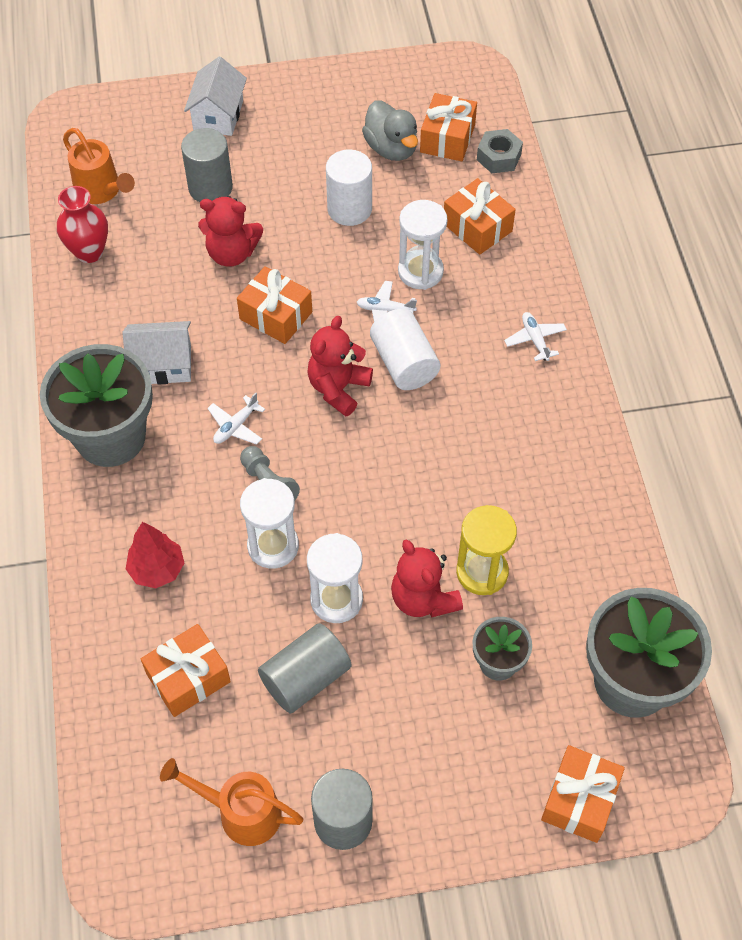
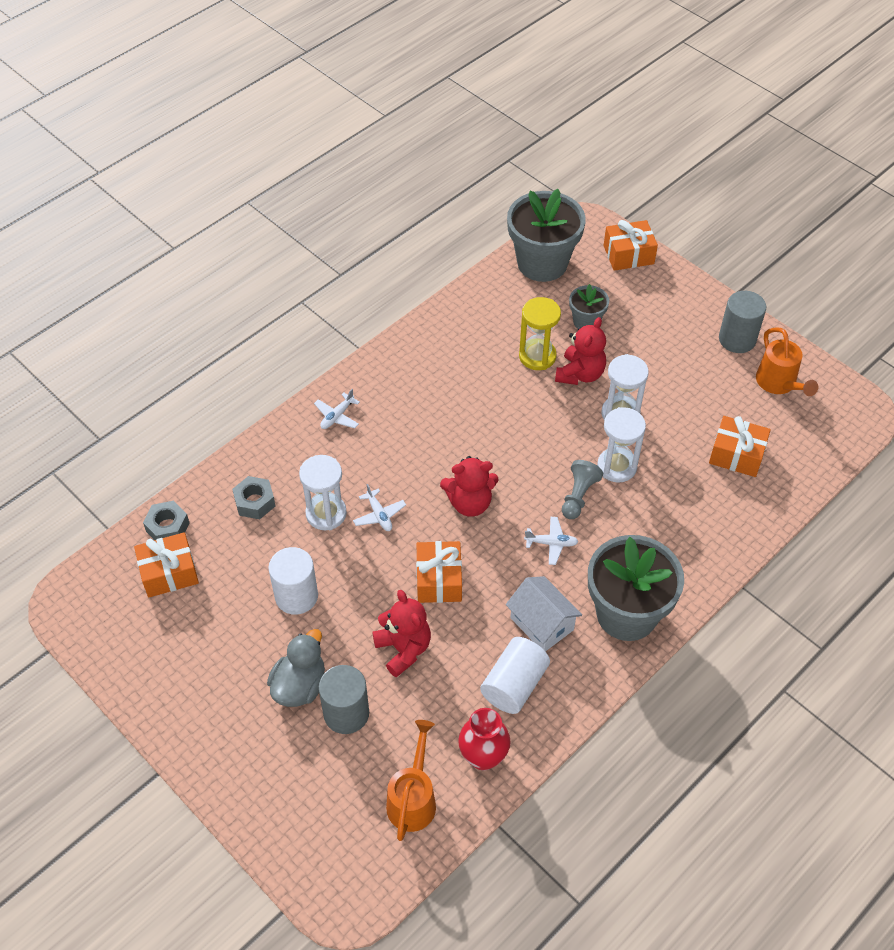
camera: 125 degrees left, 5 degrees down
(157, 569) = (690, 517): red tree -> none
(218, 115) = (256, 767): white house -> none
(305, 678) = (680, 400): grey cylinder -> none
(391, 148) = (207, 606): grey duck -> grey duck (300, 686)
(404, 363) = (417, 477): white cylinder -> white cylinder (514, 685)
(477, 227) = (255, 502): orange gift -> grey nut

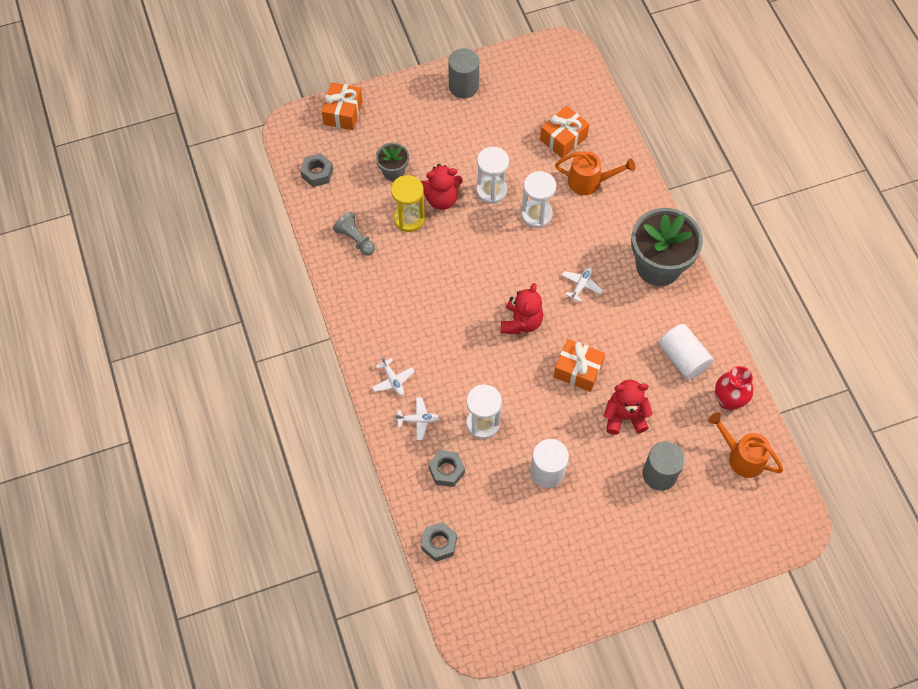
camera: 65 degrees left, 10 degrees up
(169, 573) = (483, 556): orange gift -> none
(300, 686) = (624, 497): grey duck -> none
(379, 515) = (502, 387): white plane -> white plane (418, 420)
(542, 263) = (317, 173): grey flower pot -> grey nut
(542, 624) = (643, 320): white house -> none
(578, 496) = (549, 250): grey pawn -> grey pawn (355, 239)
(580, 374) = (441, 199): red teddy bear -> red teddy bear turned 120 degrees clockwise
(779, 384) = (516, 82): orange watering can -> orange watering can (589, 182)

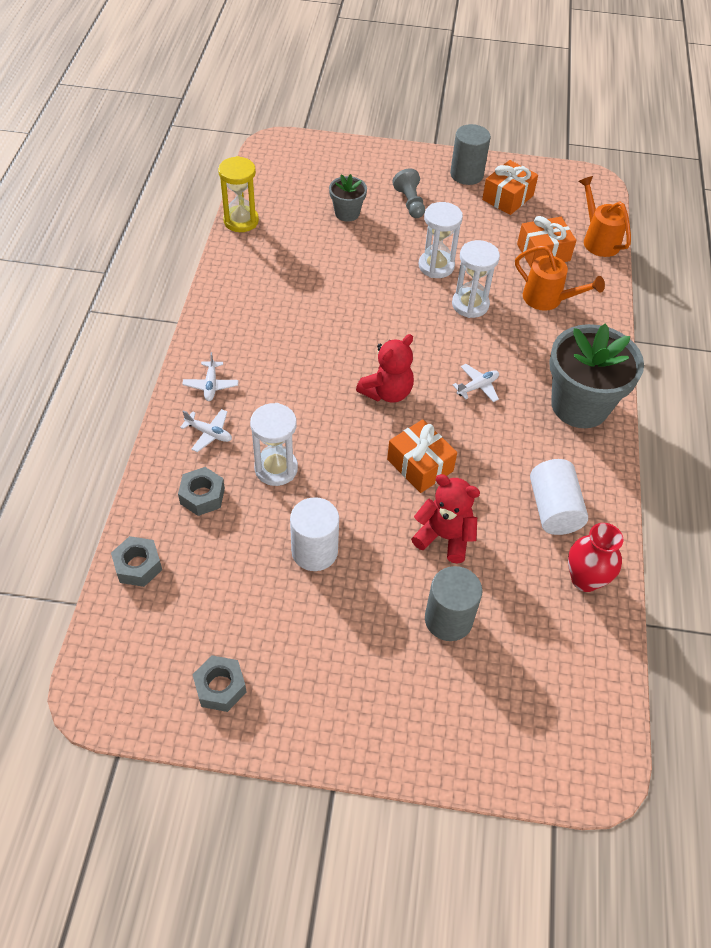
camera: 25 degrees right, 10 degrees down
(317, 173) = (272, 187): grey nut -> grey nut (220, 687)
(343, 113) = (333, 152): orange gift -> orange gift (507, 197)
(355, 239) = (267, 251): grey pawn -> grey pawn (410, 203)
(409, 219) = (334, 256): yellow hourglass -> yellow hourglass (241, 221)
(441, 199) = (379, 252): red teddy bear -> none
(741, 456) = (566, 650): orange watering can -> orange watering can (598, 240)

